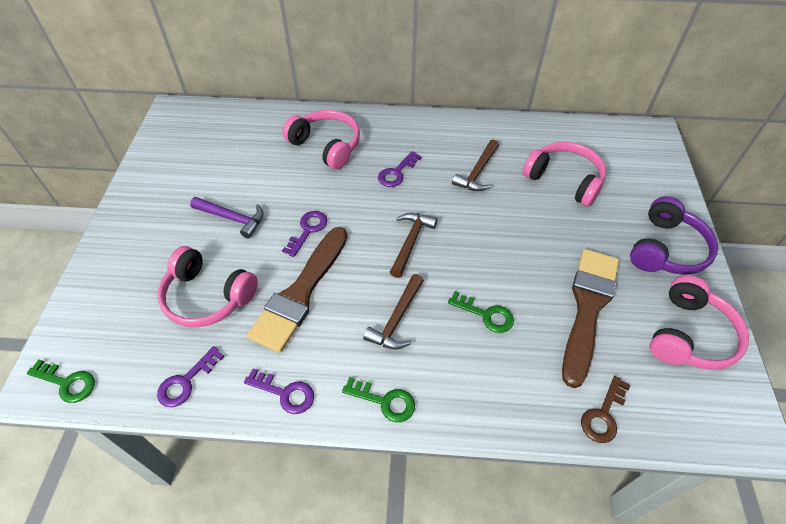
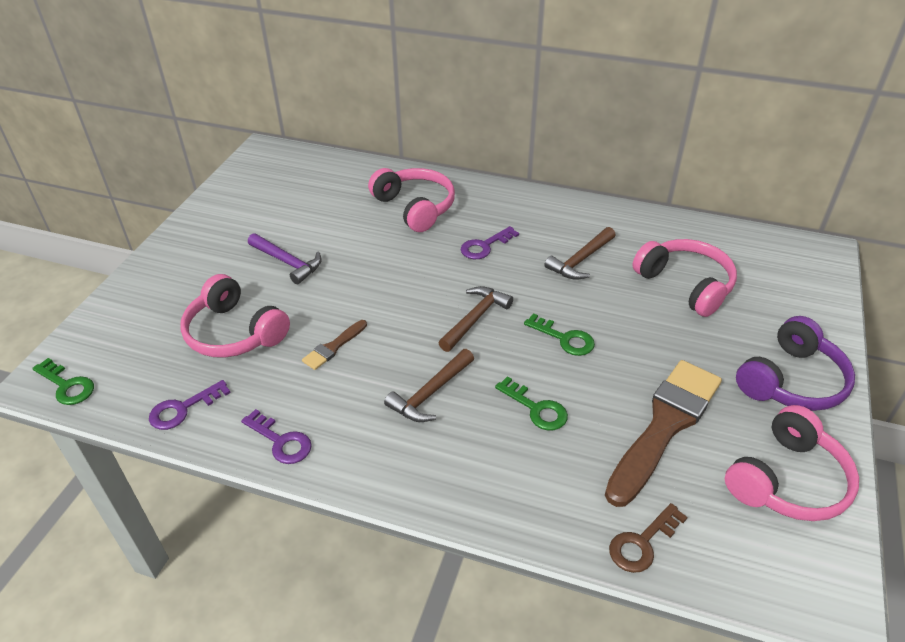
camera: 15 degrees right, 10 degrees down
(300, 292) = (333, 347): brown brush -> brown brush, size x0.45
(308, 230) = (364, 287): purple key -> none
(384, 401) = (386, 472): green key -> green key (564, 338)

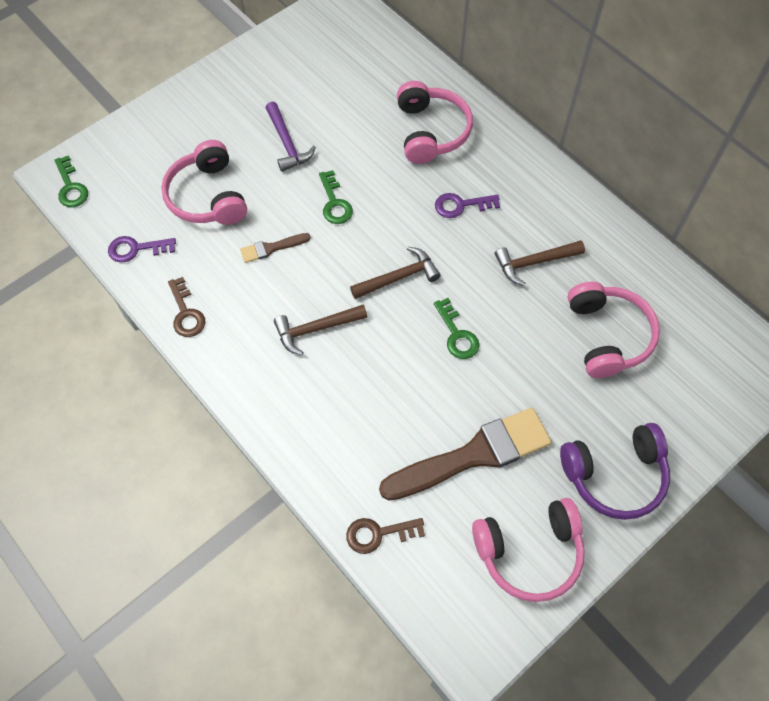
camera: 30 degrees right, 20 degrees up
(281, 441) = (186, 313): purple key -> brown key
(536, 408) = (385, 385): green key -> green key (334, 203)

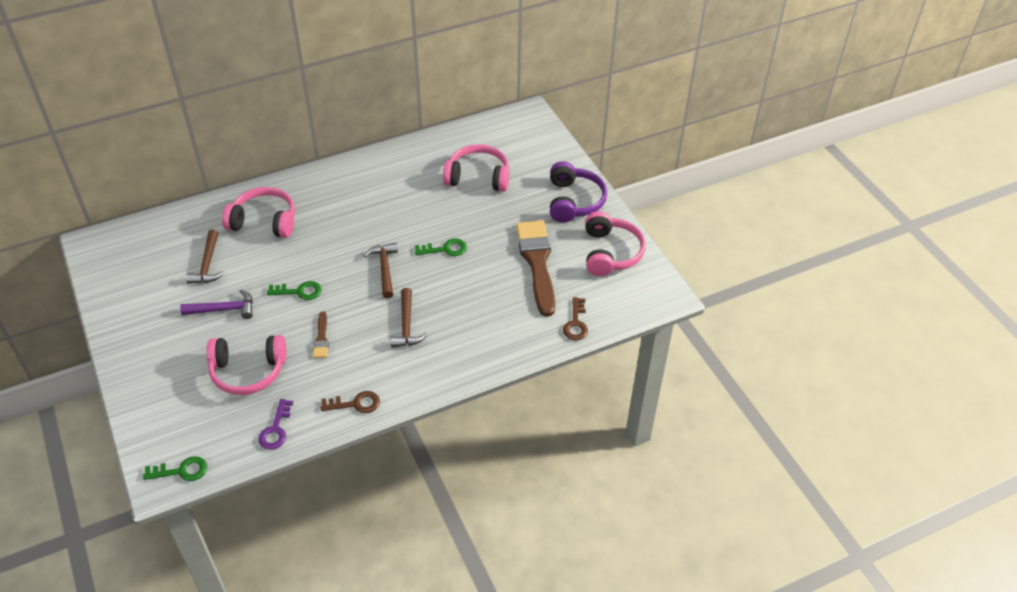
camera: 75 degrees left, 15 degrees down
(461, 205) = (340, 221): purple key -> none
(534, 262) = (407, 196): brown hammer -> brown hammer (207, 264)

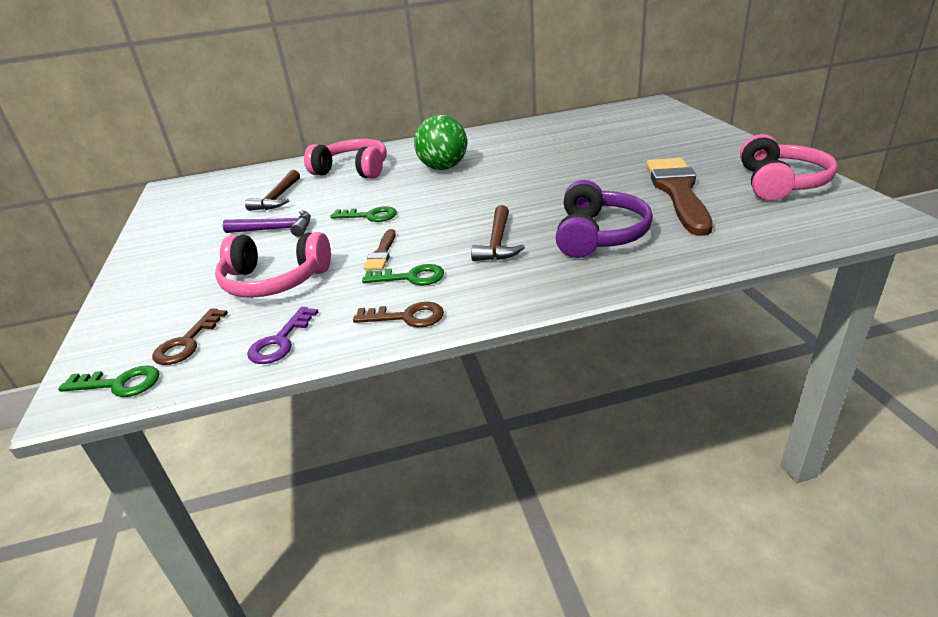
camera: 15 degrees right, 15 degrees down
(347, 221) = (443, 168): none -> green ball
(384, 269) = (478, 199): brown hammer -> none
(445, 249) = (555, 184): green key -> green key (411, 277)
(478, 177) = (597, 138): pink headphones -> none
(573, 201) = (717, 149): purple headphones -> purple headphones (598, 235)
(576, 323) = (748, 242): brown key -> brown key (187, 342)

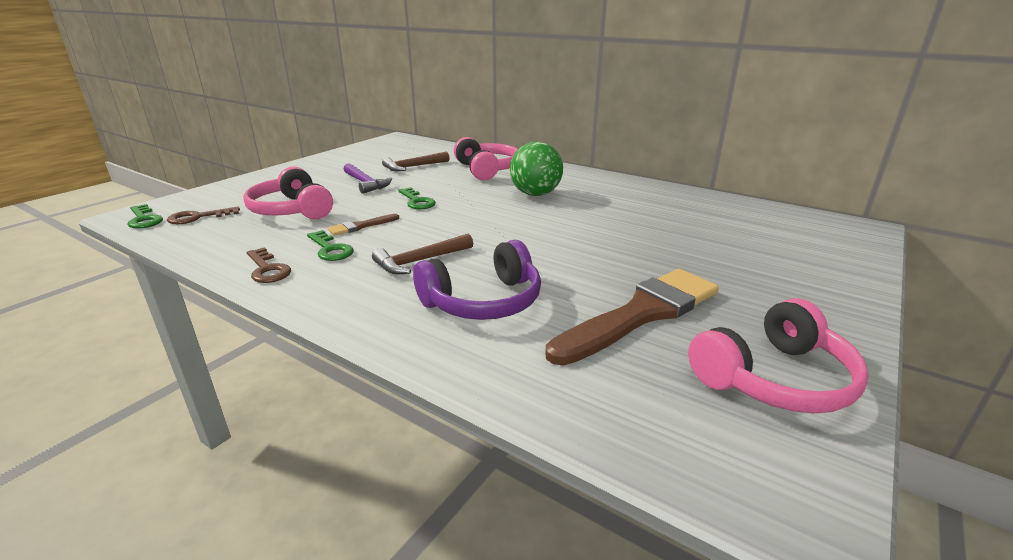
camera: 45 degrees right, 5 degrees down
(280, 341) = (211, 241): purple key -> none

